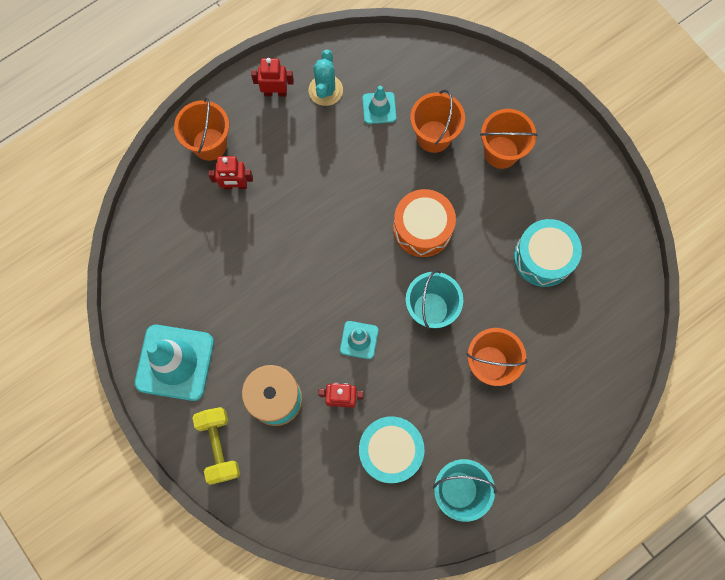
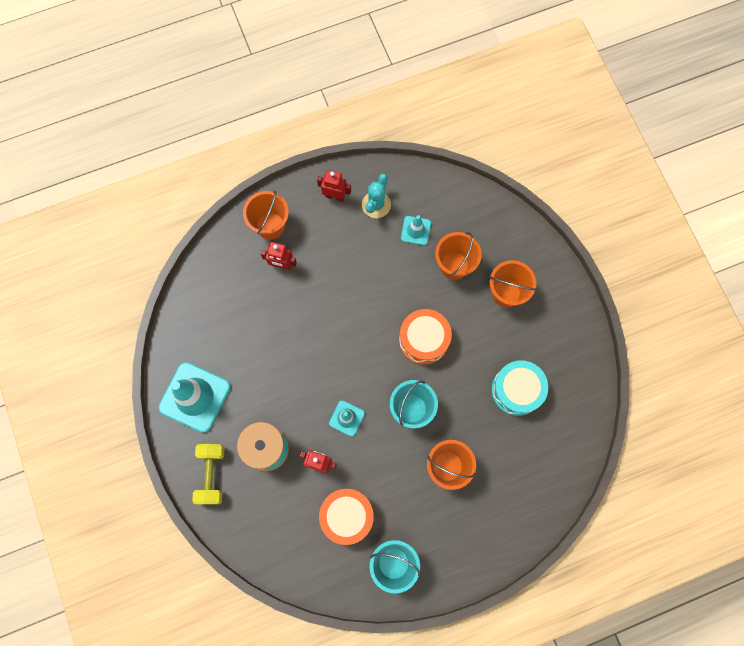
camera: 15 degrees right, 0 degrees up
(390, 451) = (347, 516): turquoise drum -> orange drum

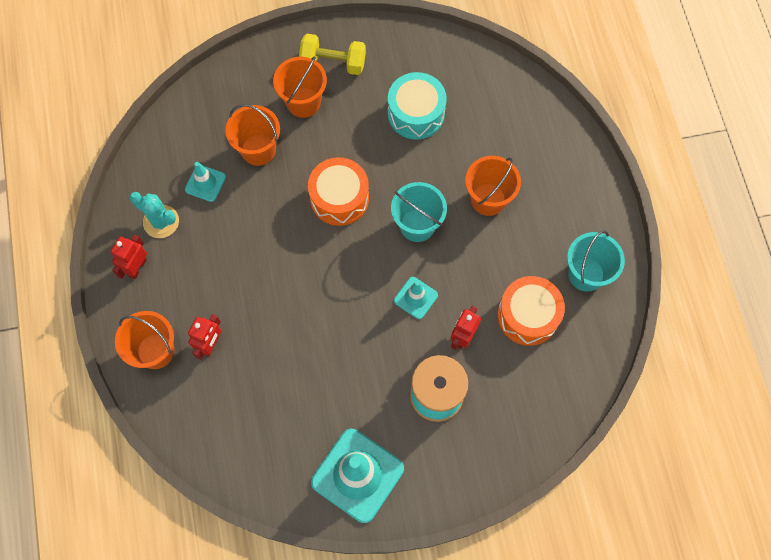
camera: 80 degrees left, 5 degrees down
(211, 474) = (457, 466): yellow dumbbell -> yellow dumbbell (333, 62)

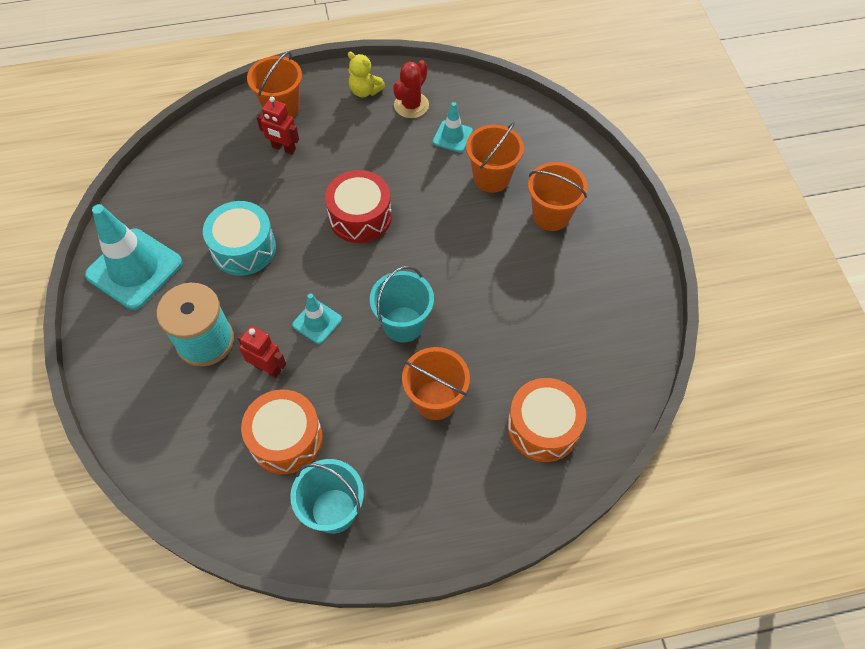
camera: 90 degrees right, 10 degrees down
(137, 267) = (365, 91): red robot -> yellow teddy bear
(161, 221) = (411, 105): turquoise cactus -> red cactus
(300, 266) = (360, 217): none -> red drum
(333, 62) = (604, 242): yellow dumbbell -> none
(339, 198) = (436, 250): orange drum -> orange drum (543, 427)
(416, 113) = (545, 324): turquoise drum -> turquoise drum (243, 248)

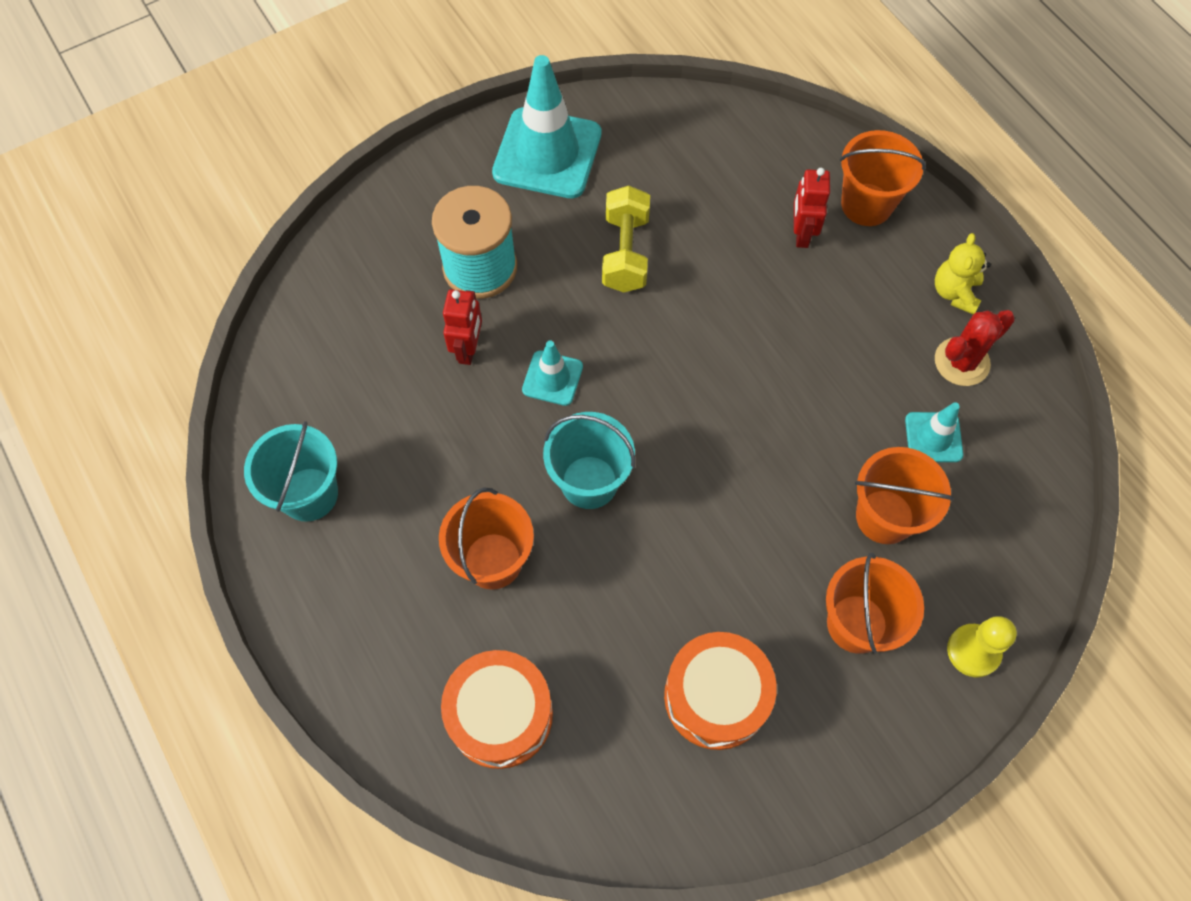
camera: 70 degrees right, 5 degrees up
(243, 248) = (625, 253): turquoise drum -> yellow dumbbell
(286, 439) = (383, 406): orange drum -> orange drum (716, 696)
(360, 217) = (734, 367): red drum -> none
(411, 105) = (961, 362): red cactus -> red cactus turned 45 degrees counterclockwise
(585, 168) = (973, 651): none -> yellow pawn

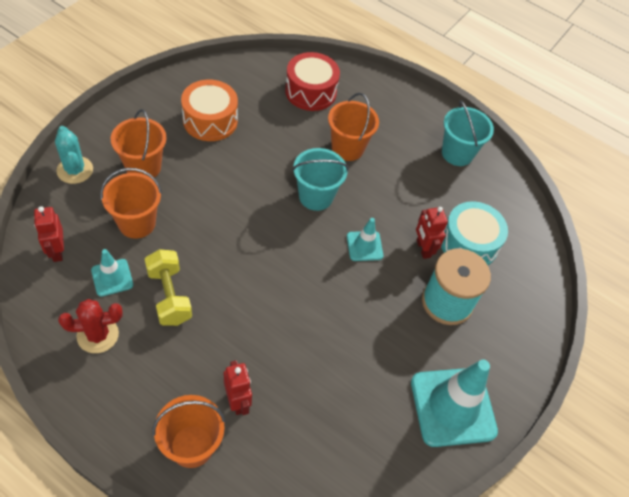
camera: 150 degrees right, 10 degrees down
(396, 336) = (468, 244): none -> turquoise drum
(500, 714) = (310, 92): orange drum -> red drum
(625, 253) = (358, 343): yellow dumbbell -> yellow dumbbell (169, 296)
(954, 292) = (108, 389): yellow teddy bear -> none
(961, 362) = (98, 335): red cactus -> red cactus turned 45 degrees clockwise
(973, 651) = (75, 170): yellow pawn -> turquoise cactus
(1010, 503) = (57, 251): none -> red robot

